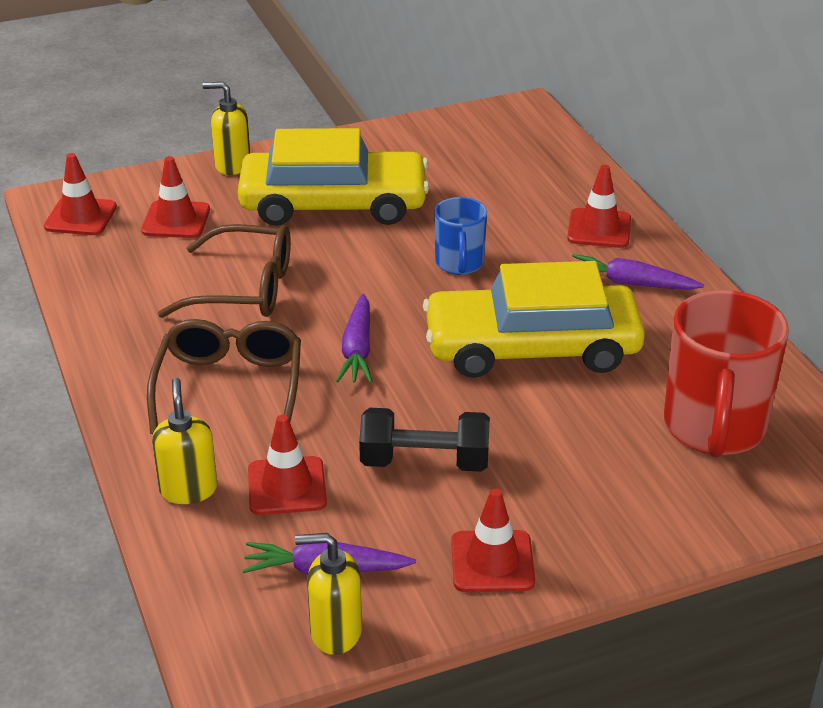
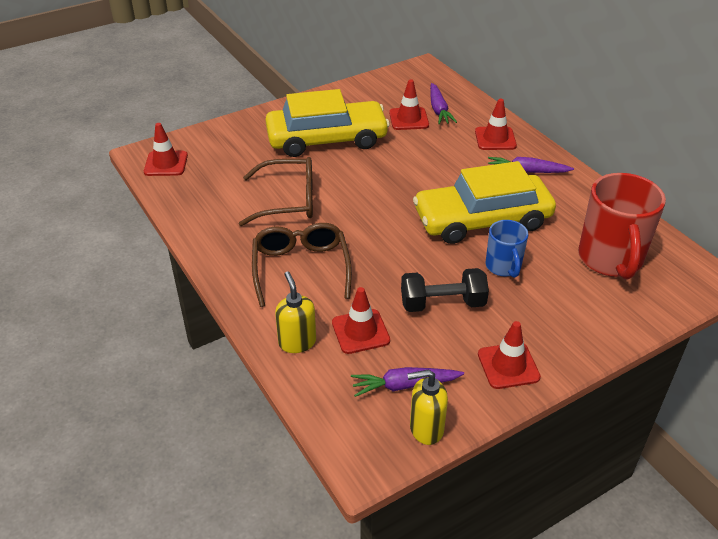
camera: 10 degrees left, 5 degrees up
(176, 220) = (229, 160): red traffic cone -> red traffic cone (408, 119)
(232, 165) = (254, 120): yellow soap dispenser -> none
(357, 349) = (374, 233): purple carrot -> purple carrot (438, 110)
(459, 264) = (418, 170): blue mug -> blue mug (503, 267)

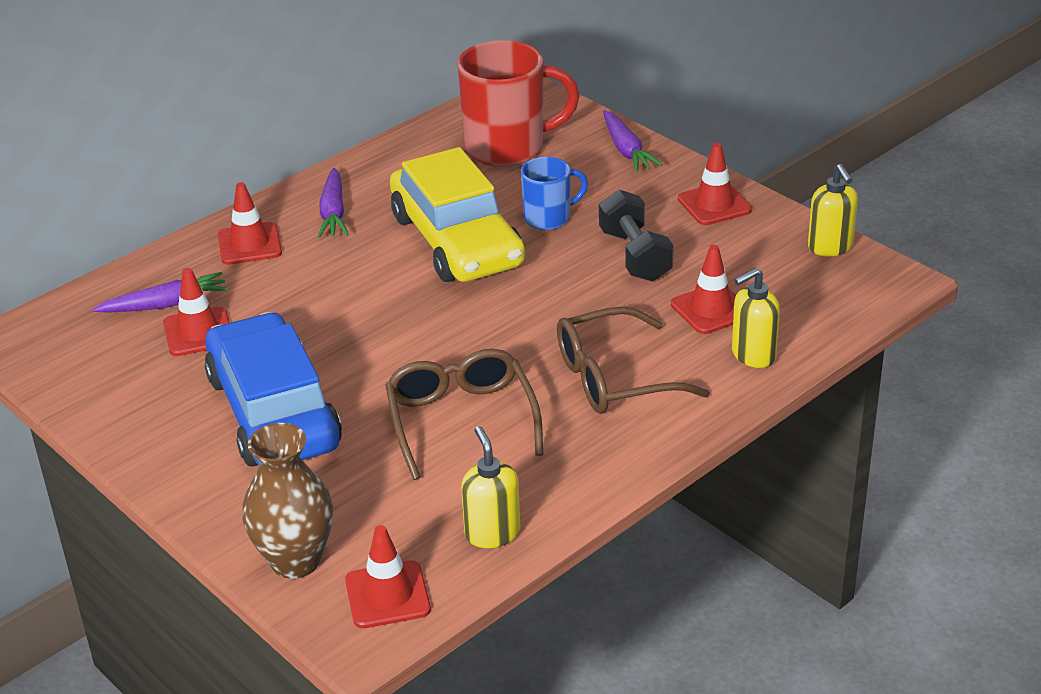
camera: 100 degrees left, 5 degrees down
(188, 201) = (492, 533): none -> yellow soap dispenser
(207, 139) = (295, 561): none -> brown vase
(327, 139) = (274, 411): yellow car -> blue car
(404, 385) = (779, 267): purple carrot -> purple carrot (626, 150)

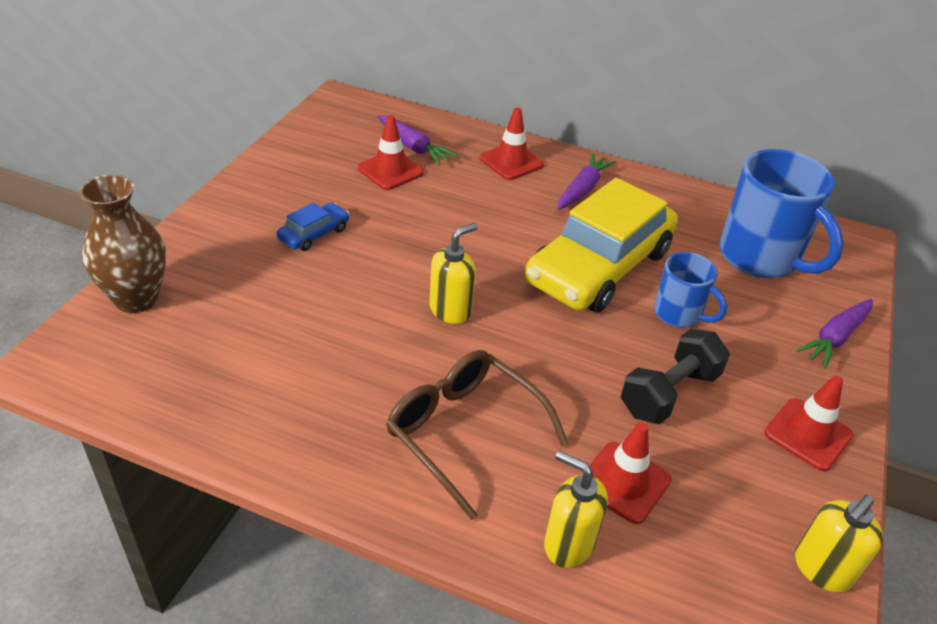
camera: 60 degrees right, 5 degrees up
(274, 411) = (314, 234): blue car -> blue car, size x0.41
(333, 213) = (582, 189): purple carrot -> purple carrot turned 150 degrees clockwise
(387, 595) = (104, 364): red traffic cone -> none
(461, 420) = (350, 342): brown glasses -> none
(492, 533) = (201, 408): yellow soap dispenser -> yellow soap dispenser (450, 310)
(508, 148) = (760, 258): red mug -> blue mug

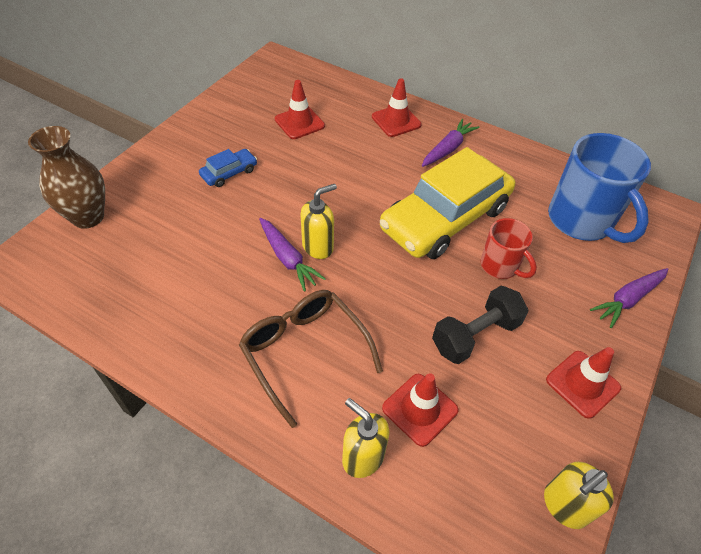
camera: 10 degrees right, 10 degrees up
(413, 147) = (322, 103): purple carrot -> purple carrot (287, 258)
(679, 314) = (500, 266): blue mug -> red mug

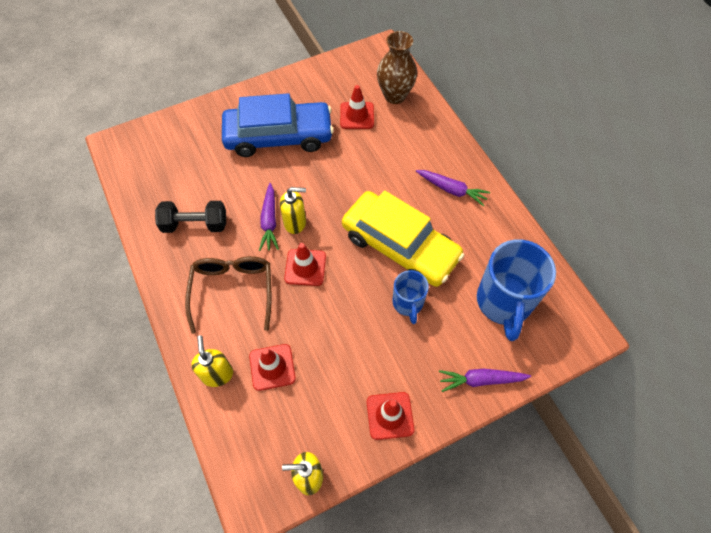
camera: 35 degrees right, 10 degrees up
(88, 217) = (172, 129): brown vase -> brown vase (395, 96)
(229, 173) = (278, 136): blue car -> blue car, size x2.42
(396, 121) = (431, 146): red traffic cone -> red traffic cone (305, 267)
(445, 218) = (400, 246): yellow car -> yellow car turned 135 degrees counterclockwise
(448, 149) = (451, 190): purple carrot -> purple carrot turned 45 degrees clockwise
(475, 335) = (347, 342): black dumbbell -> black dumbbell (195, 224)
(500, 266) = (408, 303): red mug -> blue mug

